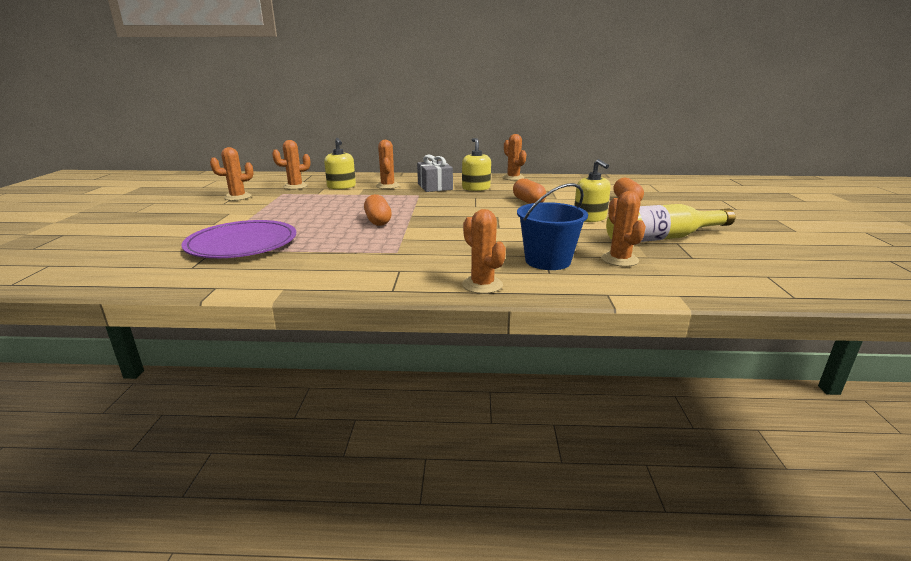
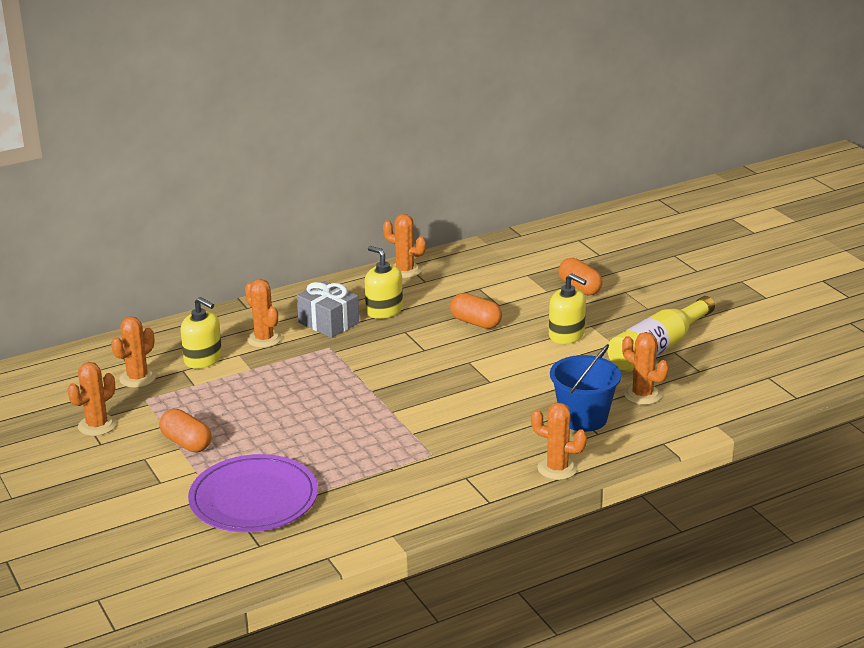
camera: 30 degrees left, 5 degrees up
(378, 221) = (349, 413): orange capsule -> orange capsule (186, 443)

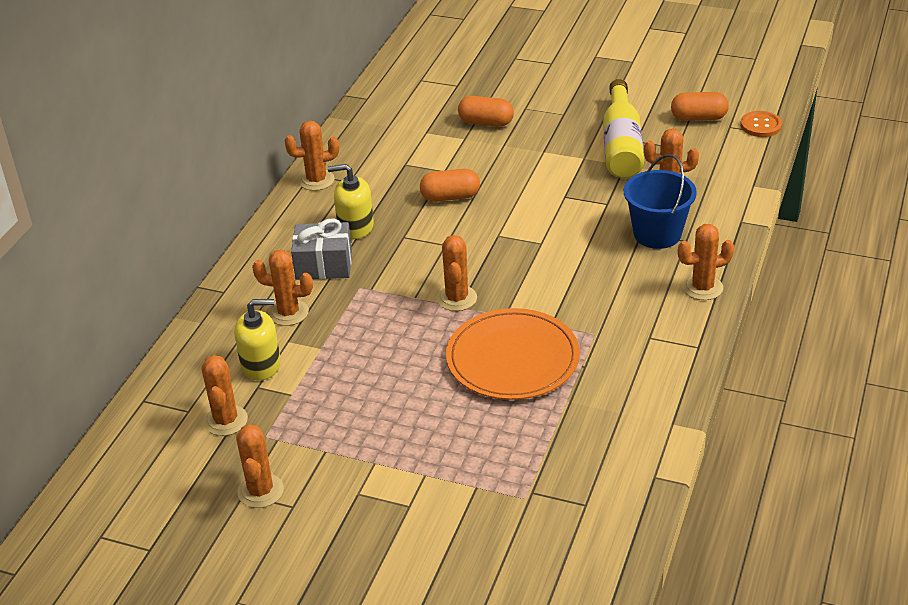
camera: 40 degrees left, 10 degrees up
(186, 443) = (374, 454): orange capsule -> orange capsule (698, 118)
(253, 498) = (514, 466): purple plate -> none
(354, 439) = (512, 358): none -> orange plate
(378, 385) = (457, 298): none -> orange cactus
(566, 335) = (538, 169): yellow soap dispenser -> none
(796, 388) = (761, 125): none -> orange button

